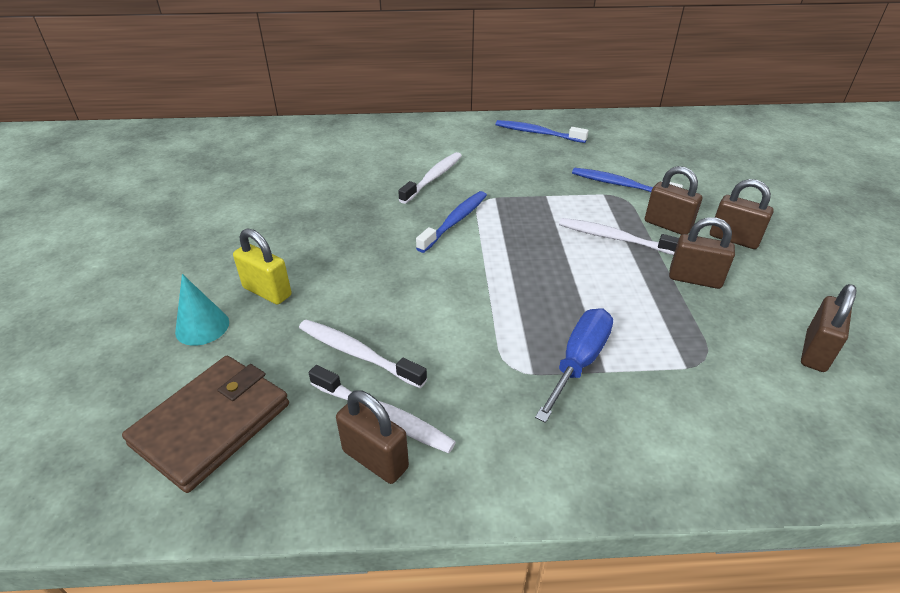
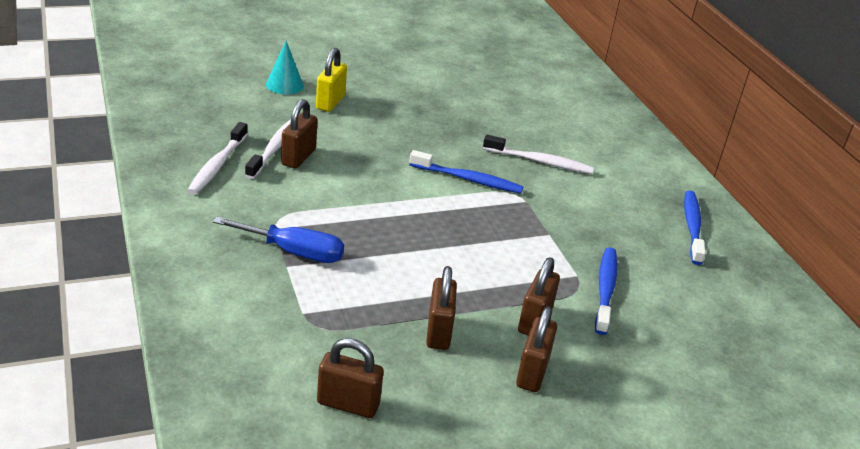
camera: 70 degrees right, 5 degrees down
(212, 424) = (199, 105): brown wallet -> none
(375, 459) = (180, 166): brown padlock -> brown padlock (298, 157)
(615, 238) = (488, 280): white toothbrush -> none

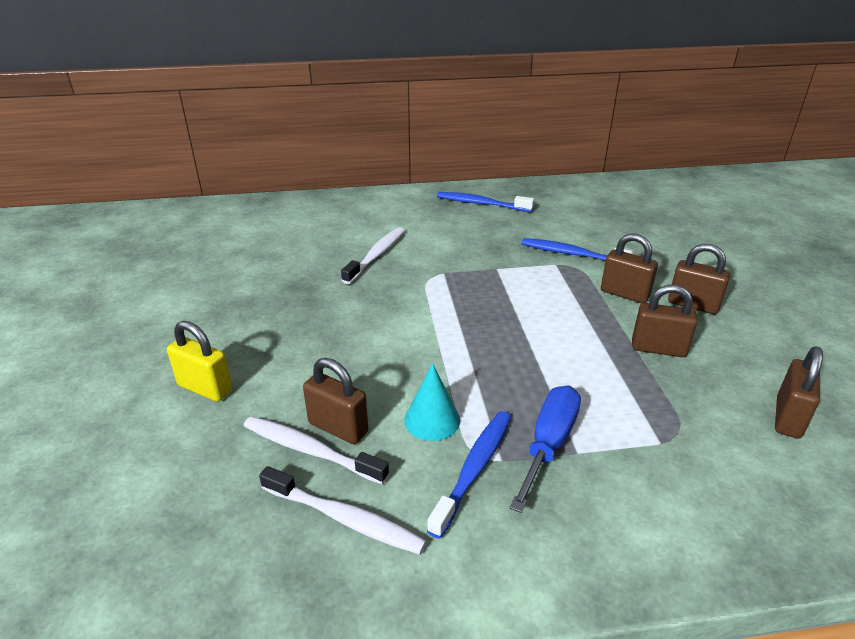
camera: 75 degrees left, 0 degrees up
(284, 85) = (134, 432): turquoise cone -> turquoise cone (432, 420)
(467, 179) = (403, 301): blue toothbrush -> blue toothbrush (474, 469)

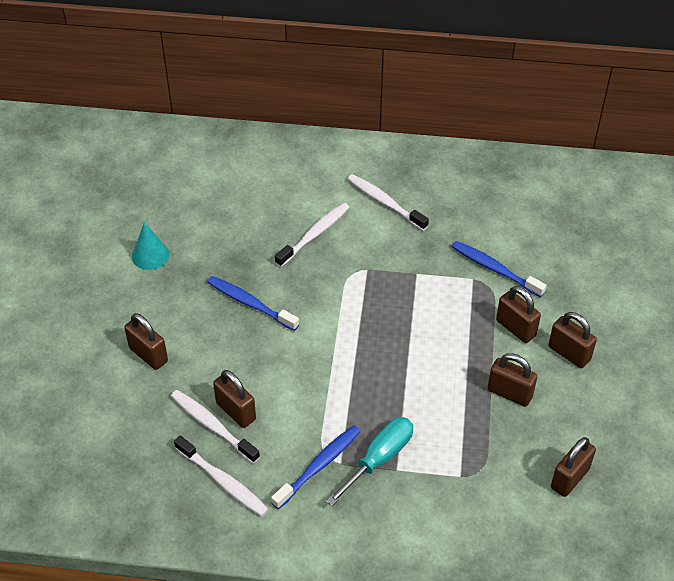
camera: 15 degrees right, 15 degrees up
(205, 388) = (148, 355): yellow padlock -> brown padlock
(432, 420) = (304, 420): turquoise cone -> turquoise cone (150, 255)
(438, 225) = (385, 203): none -> white toothbrush
(482, 204) = (440, 179): blue toothbrush -> blue toothbrush (250, 304)
(549, 444) = (379, 459): blue screwdriver -> turquoise screwdriver

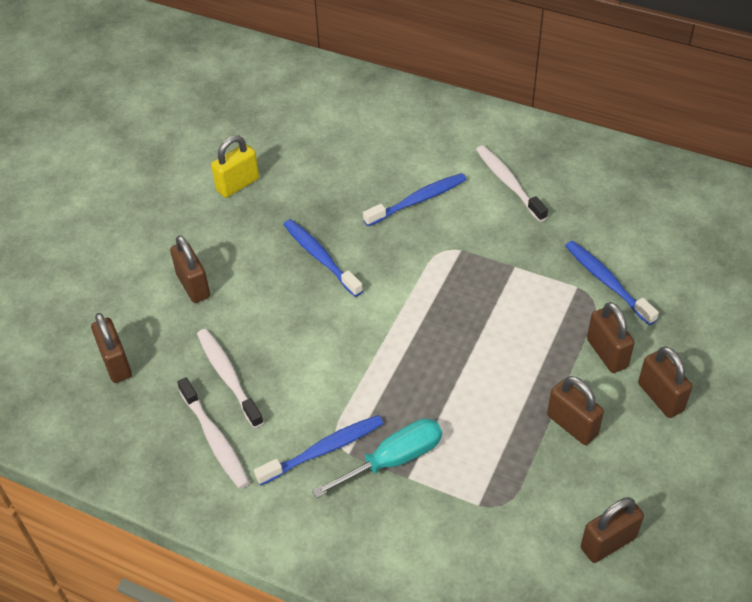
camera: 20 degrees right, 0 degrees up
(150, 255) = (238, 184): turquoise cone -> yellow padlock
(236, 411) = (259, 367): brown padlock -> brown padlock (116, 363)
(314, 235) = (417, 200): white toothbrush -> blue toothbrush

